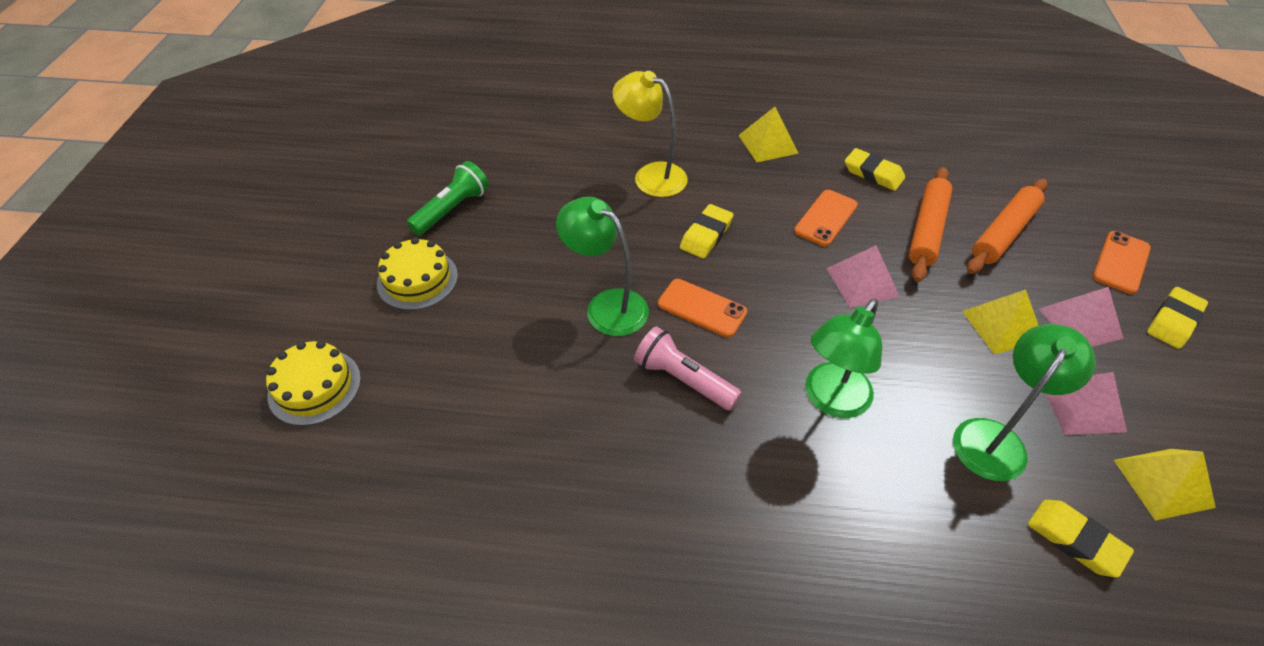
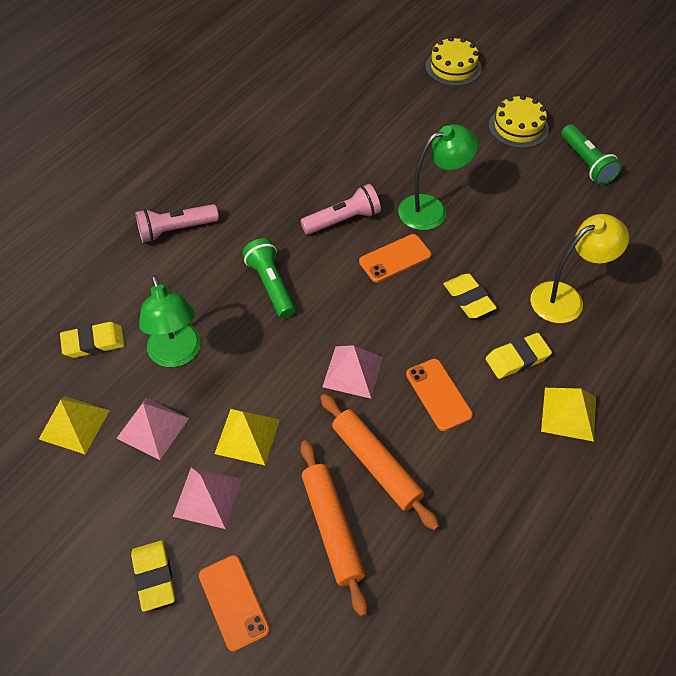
camera: 120 degrees right, 5 degrees up
(831, 400) = (271, 285): green lamp -> green flashlight
(846, 565) = (176, 230): none -> pink flashlight
(873, 173) = (476, 477): yellow eraser -> yellow eraser (517, 358)

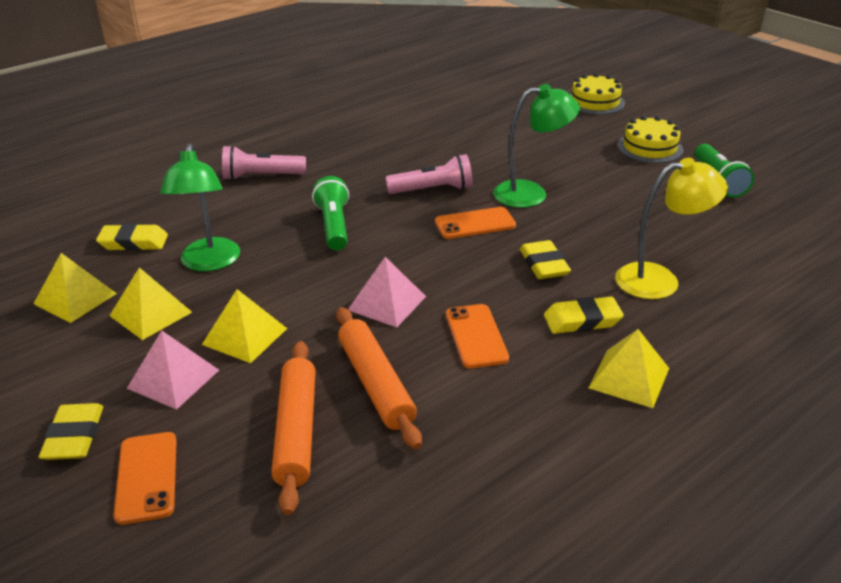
camera: 15 degrees right, 20 degrees down
(153, 428) = (151, 314): pink pyramid -> yellow pyramid

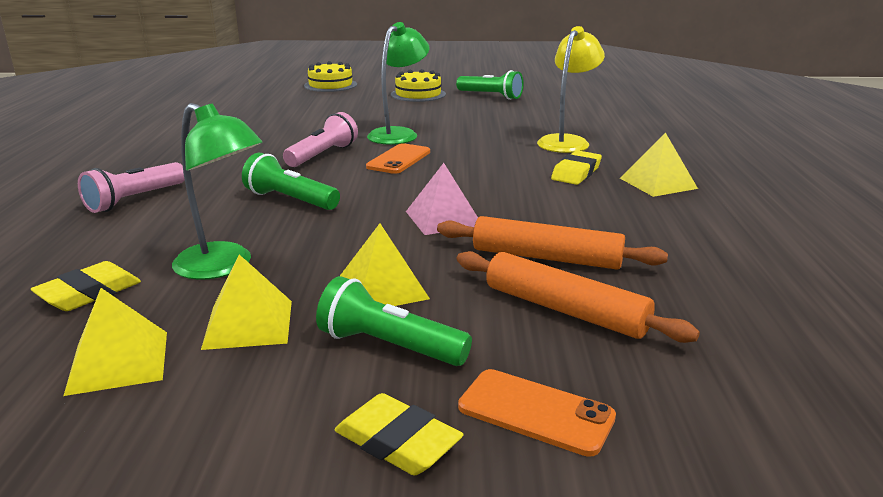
camera: 50 degrees left, 10 degrees down
(173, 379) = (389, 346): pink pyramid -> green flashlight
(476, 336) = (541, 206): orange phone -> none
(543, 265) = (492, 160): yellow eraser -> none

